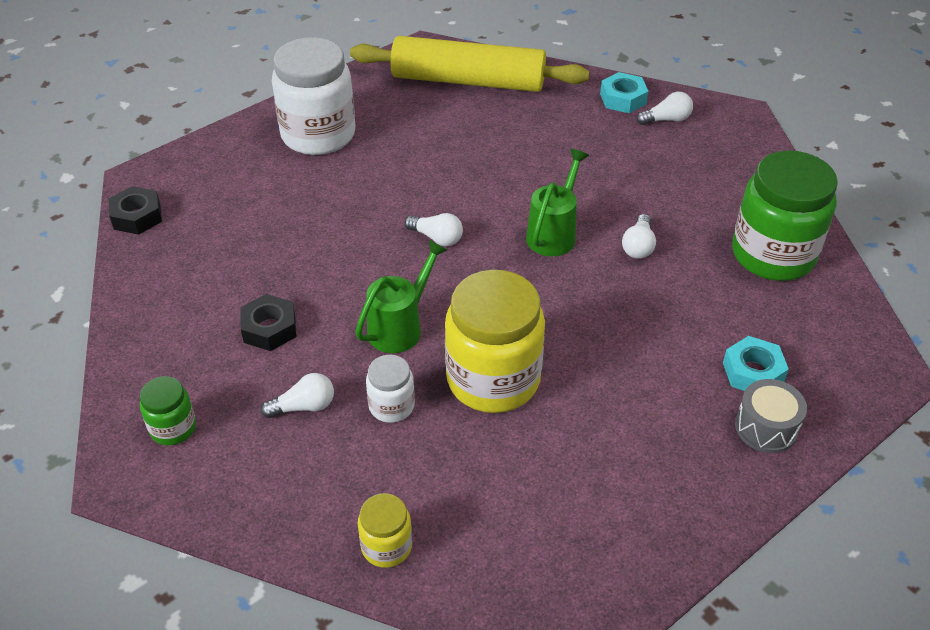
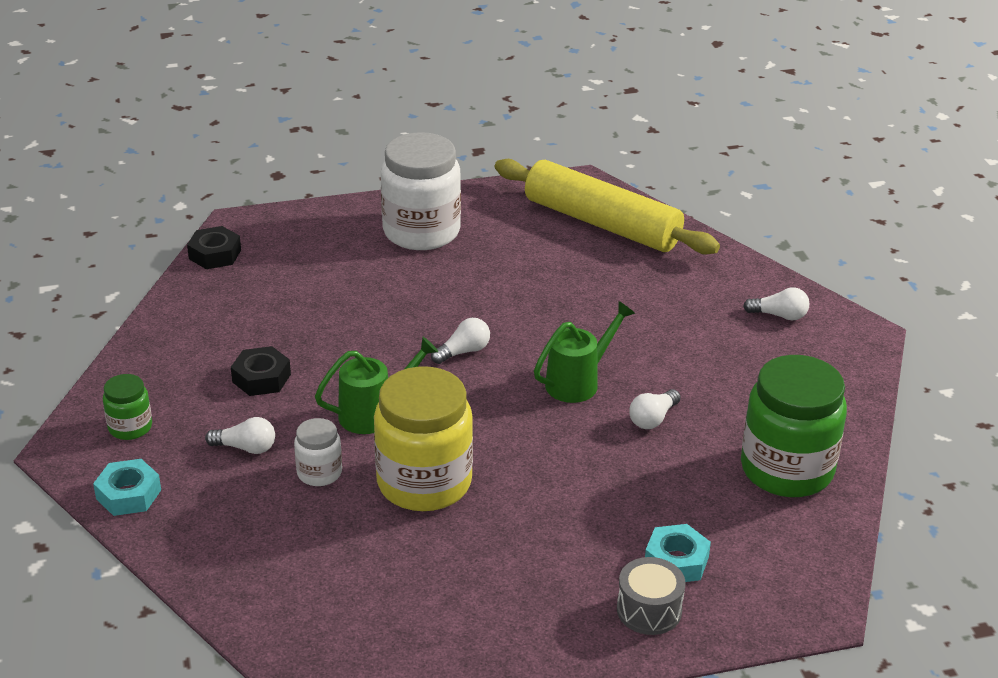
camera: 25 degrees right, 10 degrees down
(386, 546) = (235, 575): yellow jar -> none
(436, 238) = (463, 351): white light bulb -> white light bulb turned 90 degrees counterclockwise
(623, 99) = (749, 283): turquoise nut -> turquoise nut (128, 494)

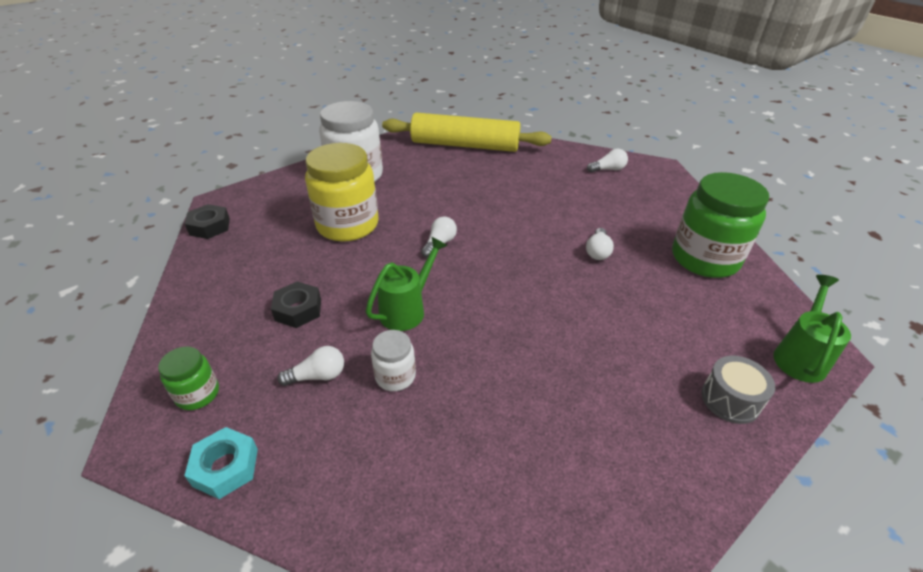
camera: 25 degrees left, 5 degrees up
(424, 483) = (484, 354): yellow jar -> yellow jar (347, 225)
(578, 382) = (531, 241): green watering can -> green watering can (800, 356)
(676, 561) = (708, 350): turquoise nut -> none

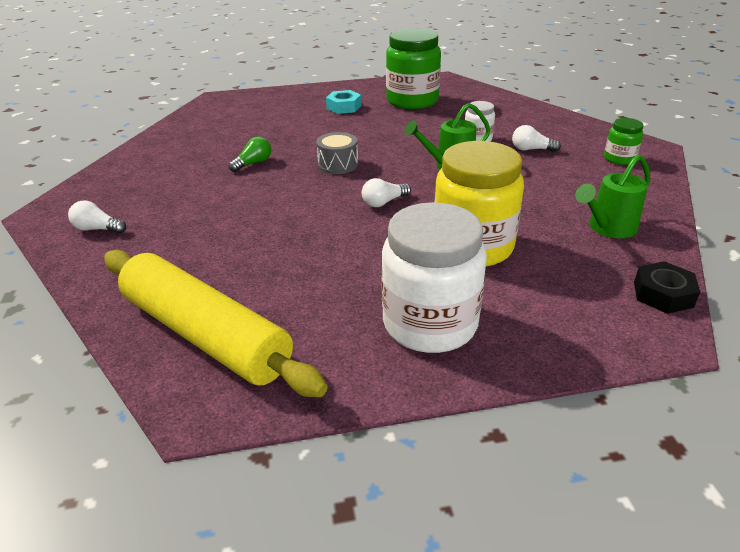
camera: 150 degrees left, 5 degrees down
(226, 467) = (591, 131): turquoise nut -> turquoise nut (344, 107)
(298, 310) = (543, 185): black nut -> none
(597, 251) = (253, 163): white light bulb -> green light bulb
(704, 259) = (185, 141): green jar -> green jar (412, 101)
(730, 400) = (298, 98): grey drum -> grey drum (338, 164)
(800, 356) = (232, 100): green watering can -> green watering can (607, 228)

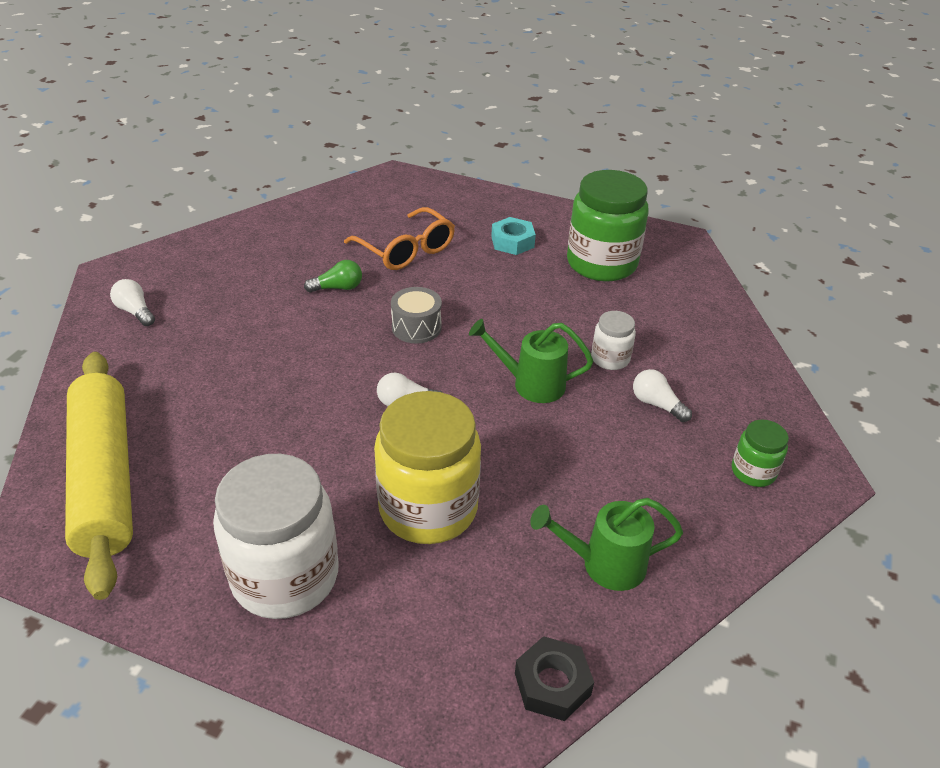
camera: 30 degrees right, 5 degrees up
(276, 131) = (405, 250): none -> orange glasses

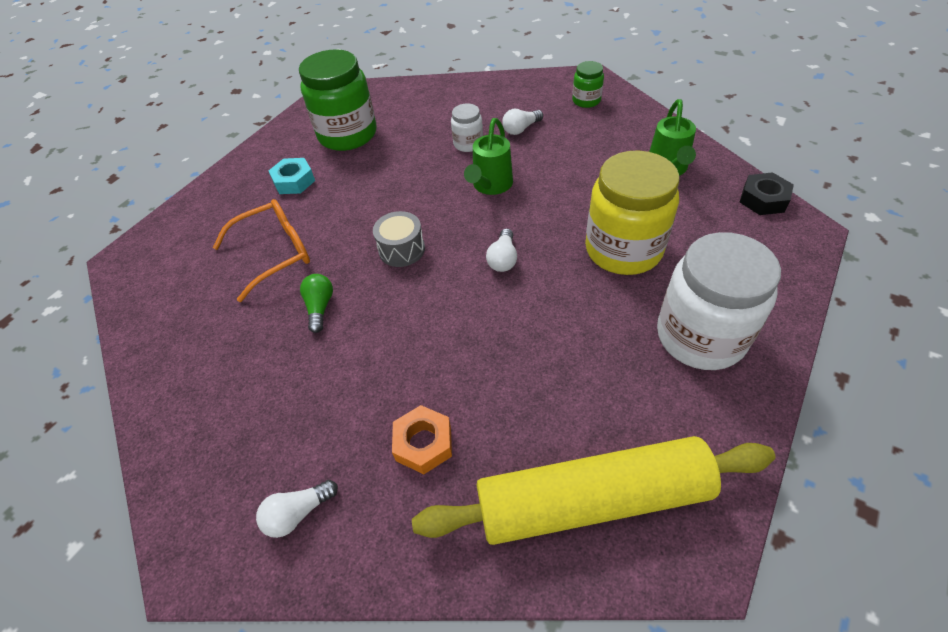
camera: 75 degrees left, 10 degrees up
(182, 368) = (423, 443): none -> orange nut

